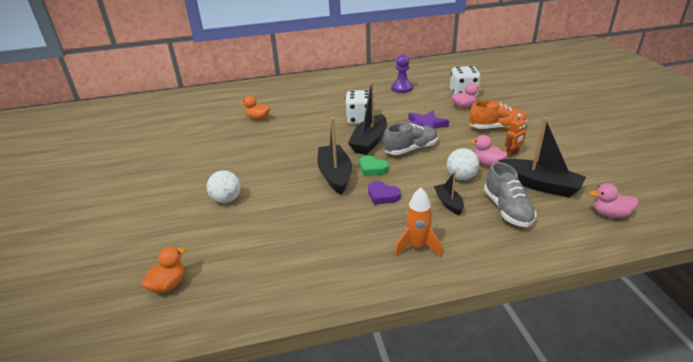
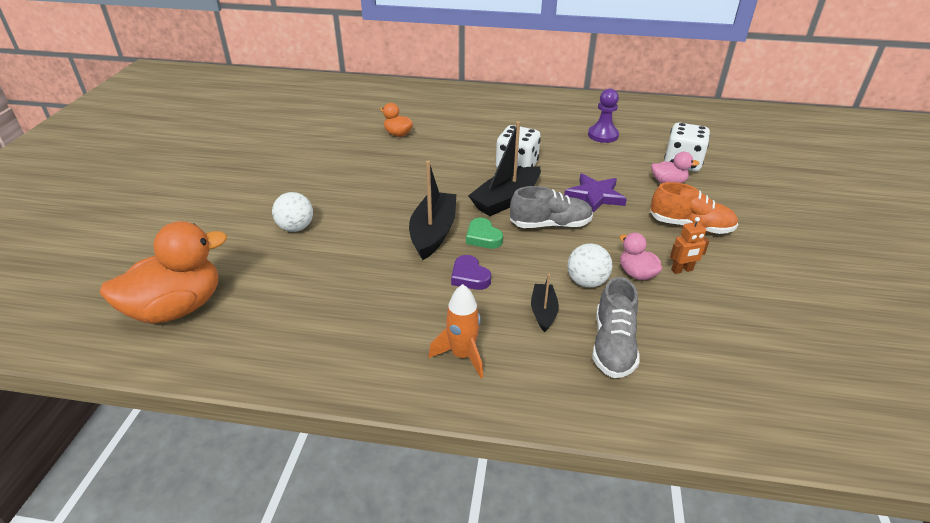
camera: 20 degrees right, 5 degrees up
(169, 285) = (177, 308): orange duck -> orange duck, size x2.04
(539, 185) = (685, 326): black boat -> none
(609, 214) = (754, 399): pink duck -> none

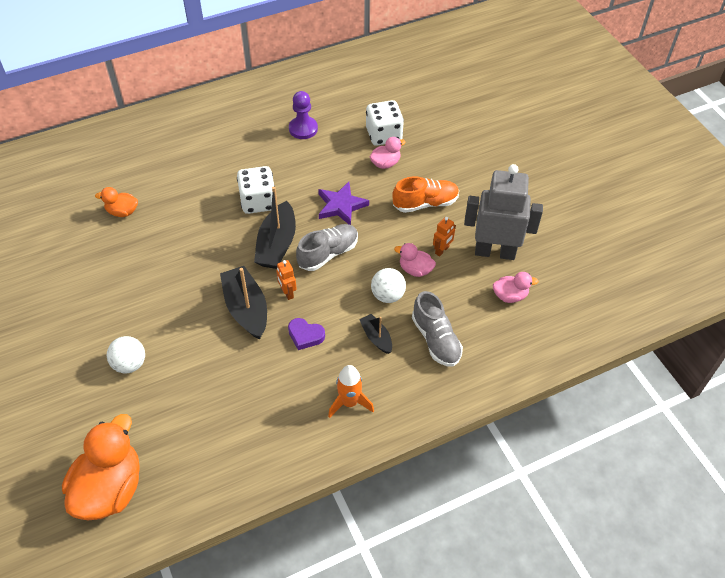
camera: 35 degrees left, 15 degrees up
(483, 237) = (287, 293): green heart -> orange robot
(744, 346) = (510, 296): none -> pink duck
(750, 297) = (495, 252): none -> grey robot

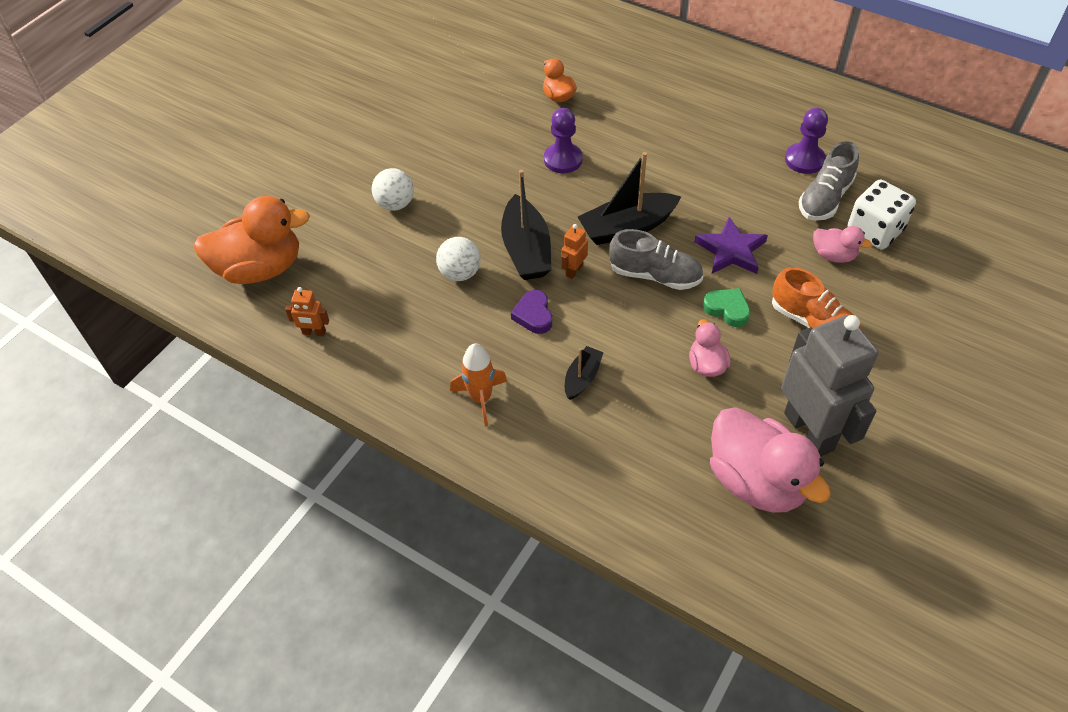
camera: 60 degrees right, 0 degrees up
(185, 243) = (563, 159): none -> purple pawn
(246, 309) = (526, 250): black boat -> black boat turned 135 degrees clockwise
(258, 202) = (667, 182): white dice -> none
(383, 235) = (727, 309): none -> green heart
(387, 295) = (647, 358): white ball -> white ball (460, 273)
(436, 339) = (626, 435): grey shoe -> grey shoe (825, 198)
(442, 250) = (759, 376): orange robot -> orange robot (314, 332)
(510, 296) = (756, 481): pink duck -> pink duck, size x2.04

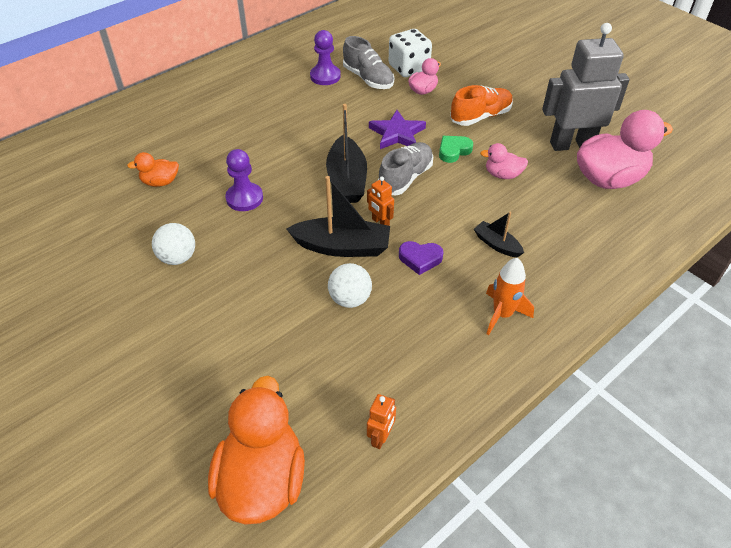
camera: 75 degrees left, 5 degrees down
(395, 204) = (230, 332): white ball -> white ball (178, 258)

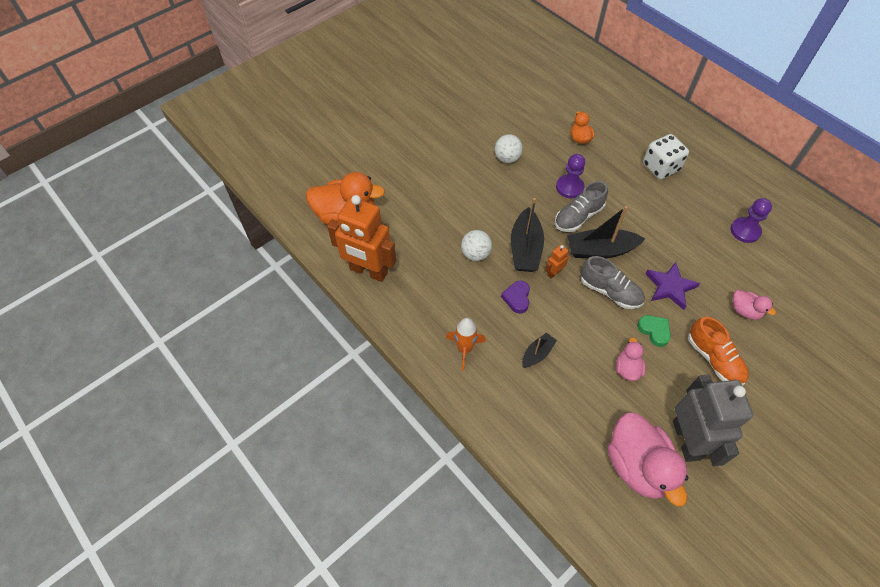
camera: 90 degrees right, 10 degrees up
(368, 79) = (751, 265): grey shoe -> grey shoe (578, 217)
(381, 437) = (368, 271): orange robot -> orange robot, size x2.43
(409, 68) = (781, 300): white dice -> white dice (660, 167)

